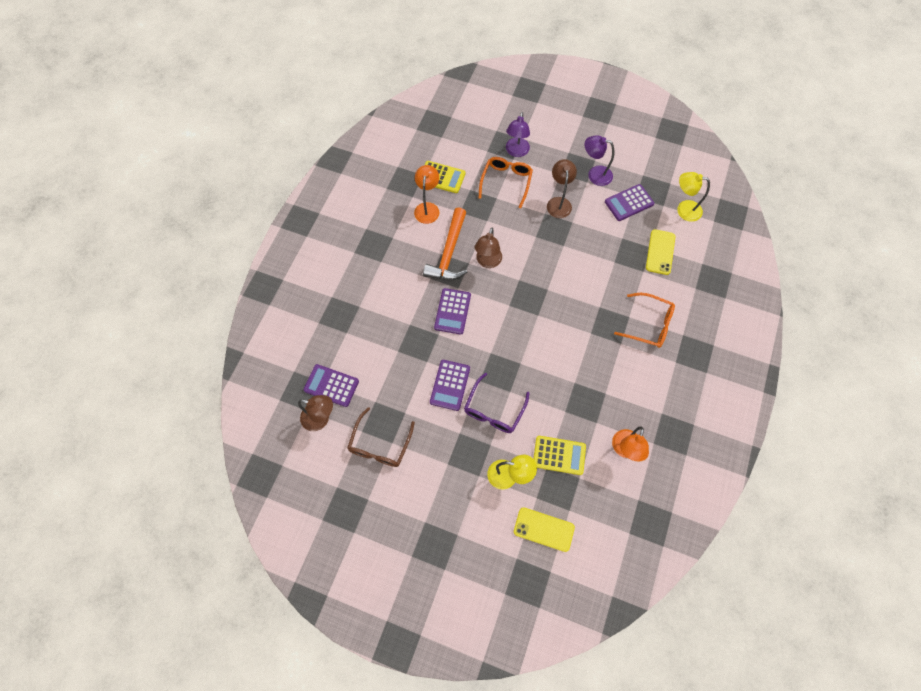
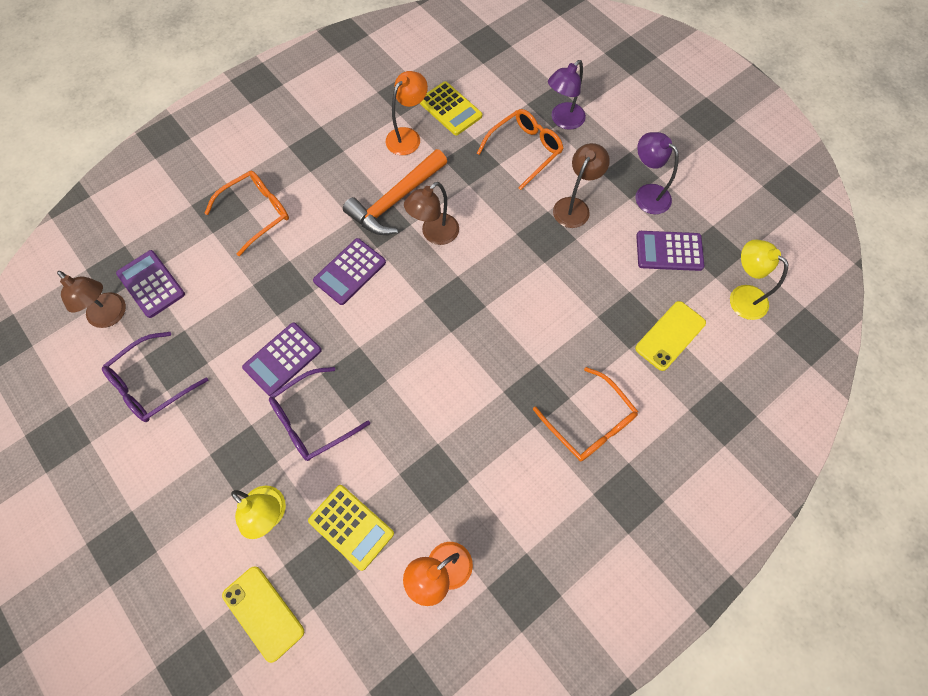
camera: 30 degrees right, 0 degrees up
(366, 306) = (256, 213): none -> orange glasses
(380, 444) = (152, 384): brown glasses -> purple glasses

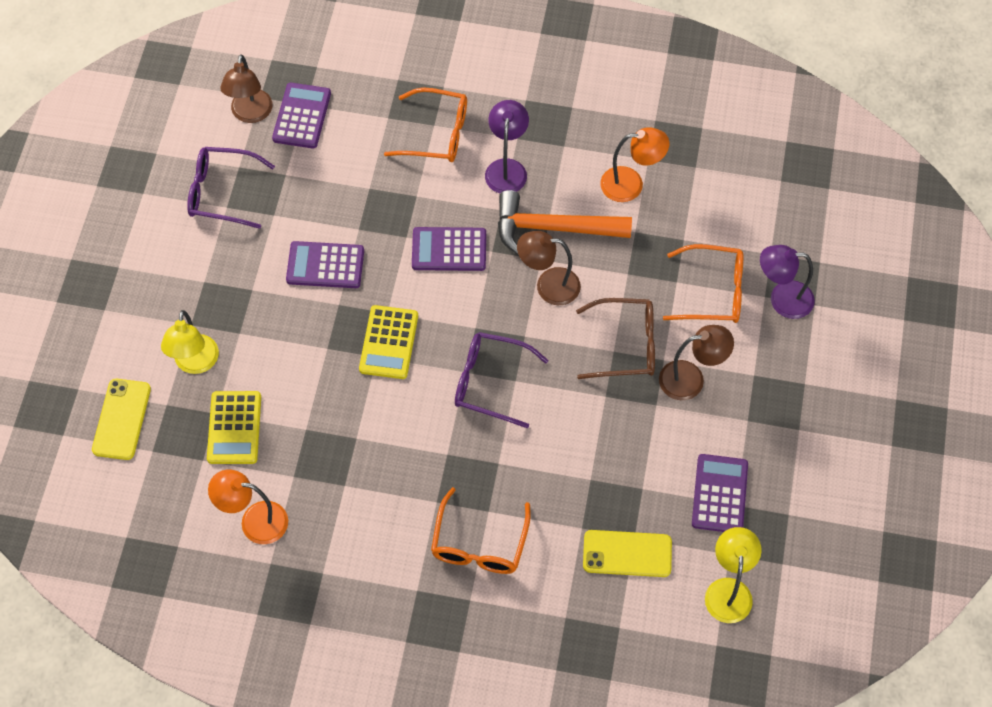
camera: 50 degrees right, 5 degrees down
(313, 420) = (294, 330): purple glasses -> purple glasses (491, 382)
(450, 109) = (697, 194): yellow calculator -> yellow calculator (388, 342)
(518, 224) = (625, 345): none -> brown glasses
(646, 194) = (767, 431): purple lamp -> purple lamp (507, 168)
(669, 251) = (719, 494): purple calculator -> purple calculator turned 45 degrees clockwise

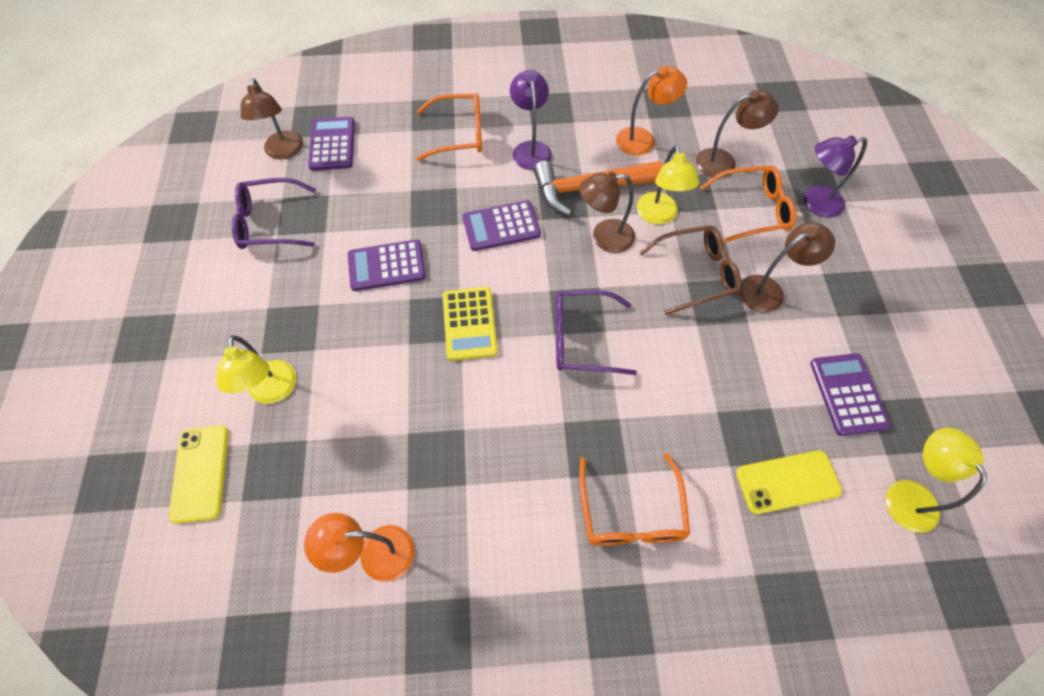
camera: 15 degrees left, 0 degrees up
(234, 428) = (329, 451): yellow calculator -> none
(613, 275) = (659, 216): none -> yellow lamp
(707, 230) = (723, 162): none -> brown lamp

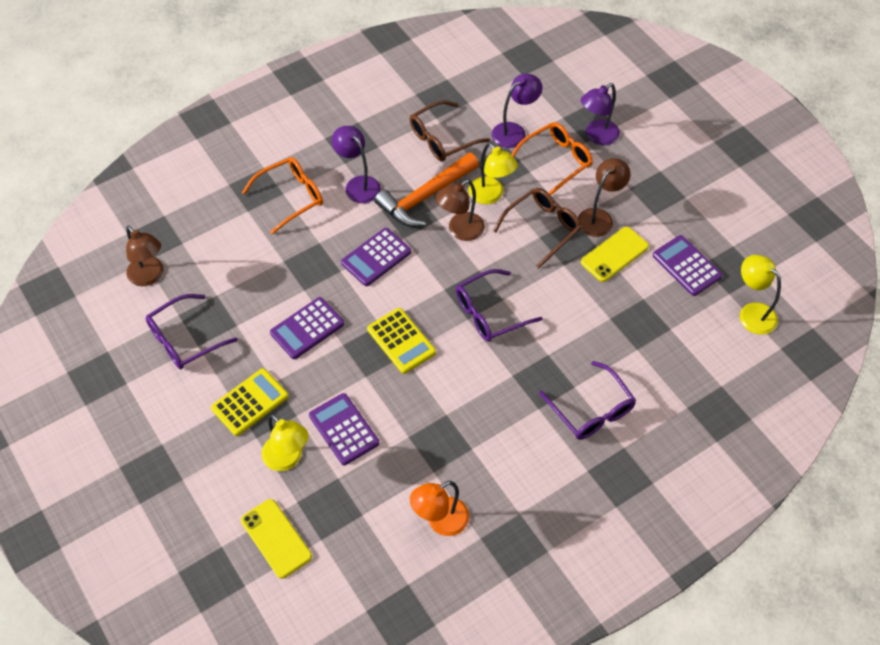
camera: 30 degrees left, 5 degrees down
(281, 313) = (250, 402): none -> yellow calculator
(332, 144) = (188, 252): purple calculator -> purple calculator (344, 429)
(631, 512) = (591, 409): orange glasses -> purple glasses
(643, 139) = (442, 138): orange lamp -> brown glasses
(723, 162) = (514, 131): brown lamp -> purple lamp
(787, 482) = (677, 341): yellow phone -> yellow phone (614, 254)

